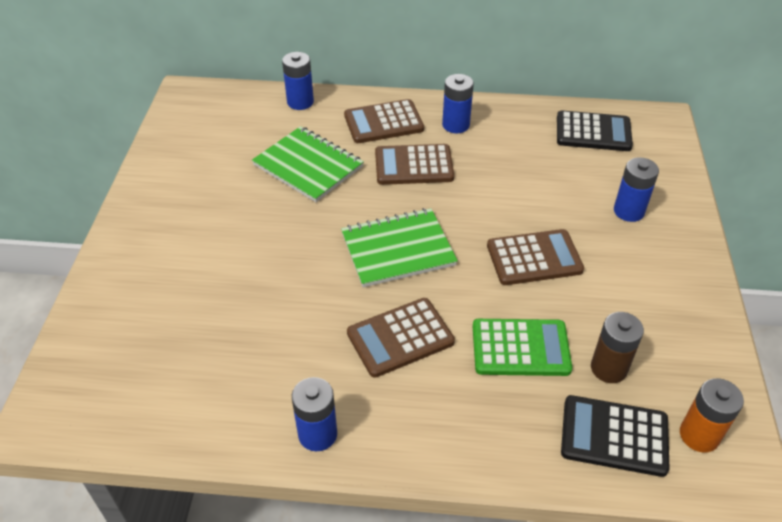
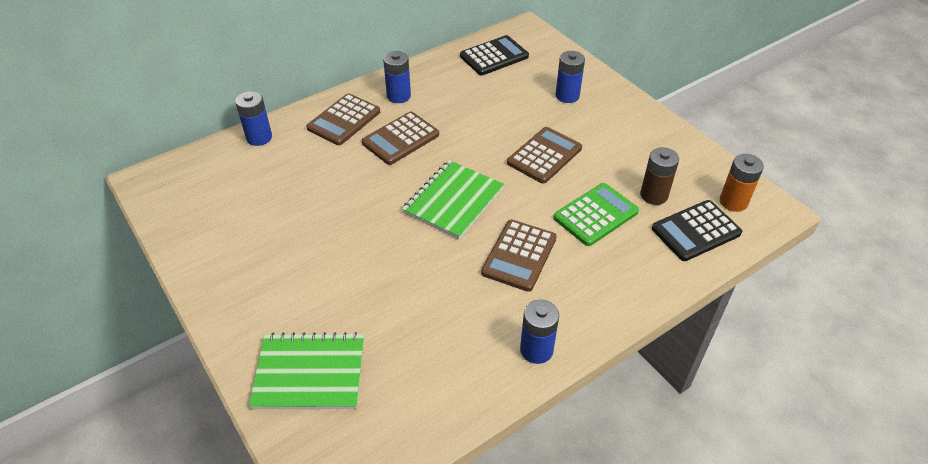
camera: 40 degrees left, 0 degrees up
(308, 166) = (321, 180): green notebook -> green notebook (310, 373)

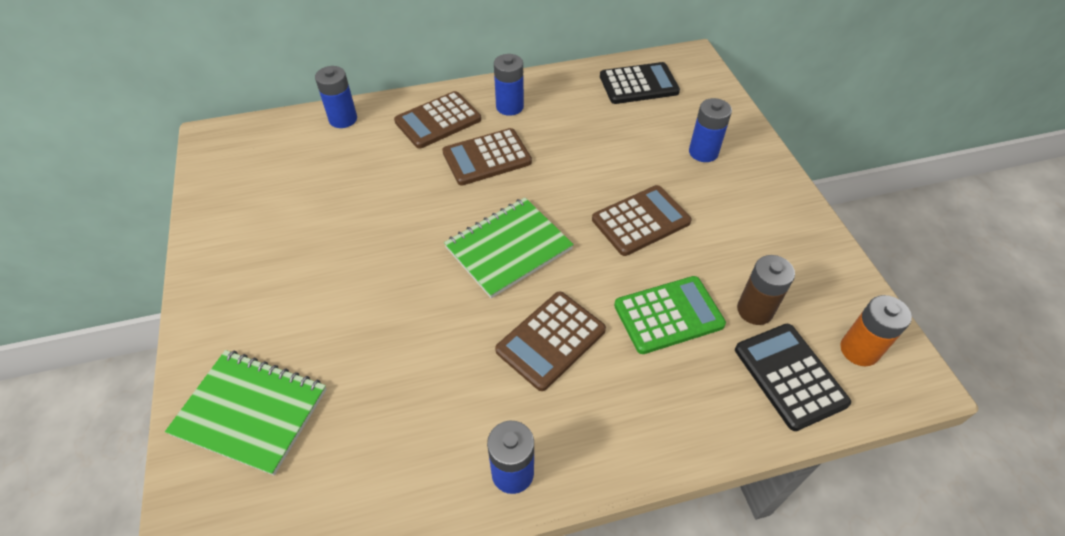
camera: 20 degrees right, 5 degrees up
(696, 231) = (789, 376): black calculator -> black calculator turned 75 degrees clockwise

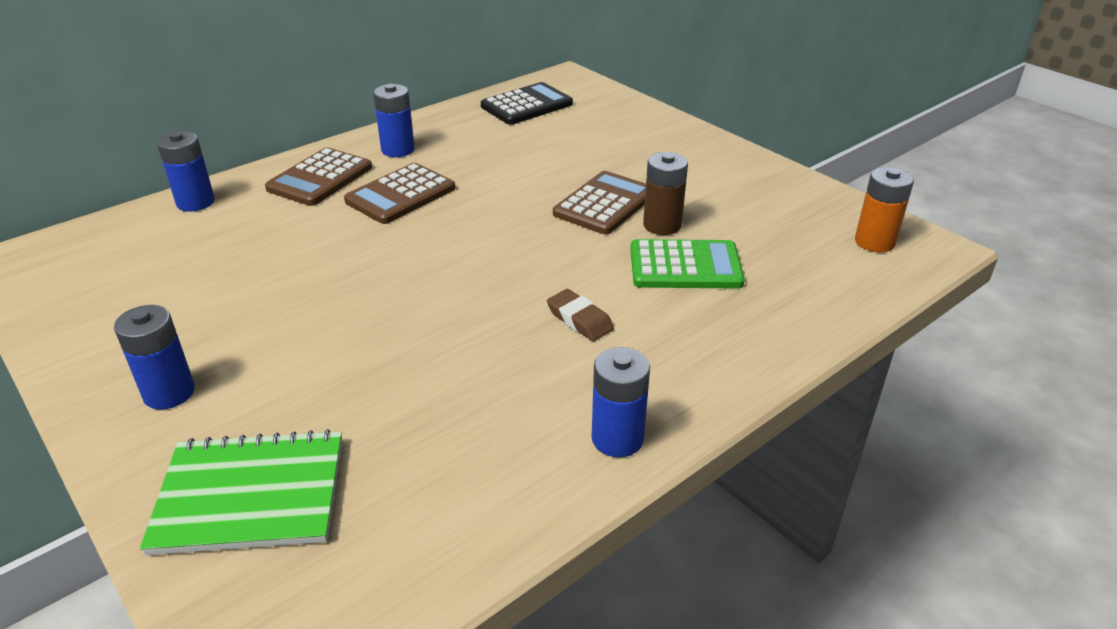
camera: 25 degrees left, 15 degrees down
(508, 248) = (478, 260): green notebook -> none
(551, 340) = (579, 319): brown calculator -> brown eraser
(668, 315) = (685, 266): green calculator -> green calculator turned 45 degrees clockwise
(703, 152) = (628, 140): blue battery -> blue battery (169, 393)
(755, 310) = (763, 240): brown battery -> brown battery (662, 225)
(789, 376) = (830, 277): black calculator -> none

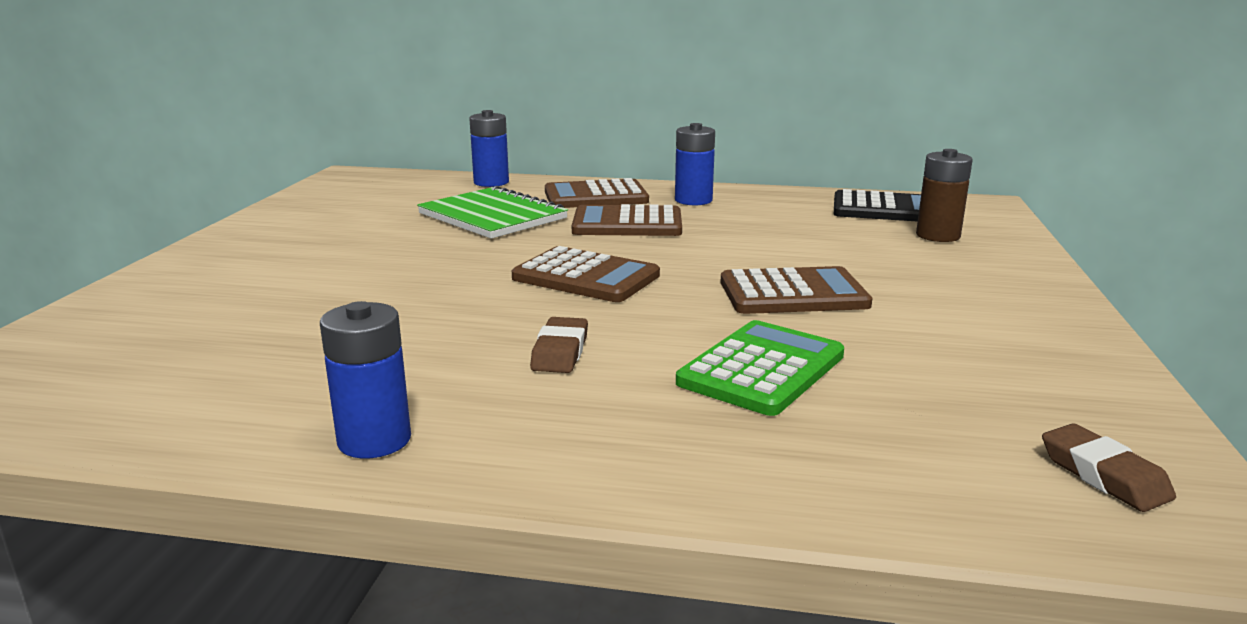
camera: 50 degrees right, 15 degrees down
(169, 393) = (245, 256): blue battery -> none
(251, 494) = (142, 321): green notebook -> green notebook (493, 216)
(474, 256) = (586, 277): none -> brown calculator
(662, 225) = (817, 331): brown battery -> brown battery (938, 235)
(685, 266) = (761, 369): green calculator -> green calculator turned 105 degrees counterclockwise
(874, 242) = (1103, 475): orange battery -> brown eraser

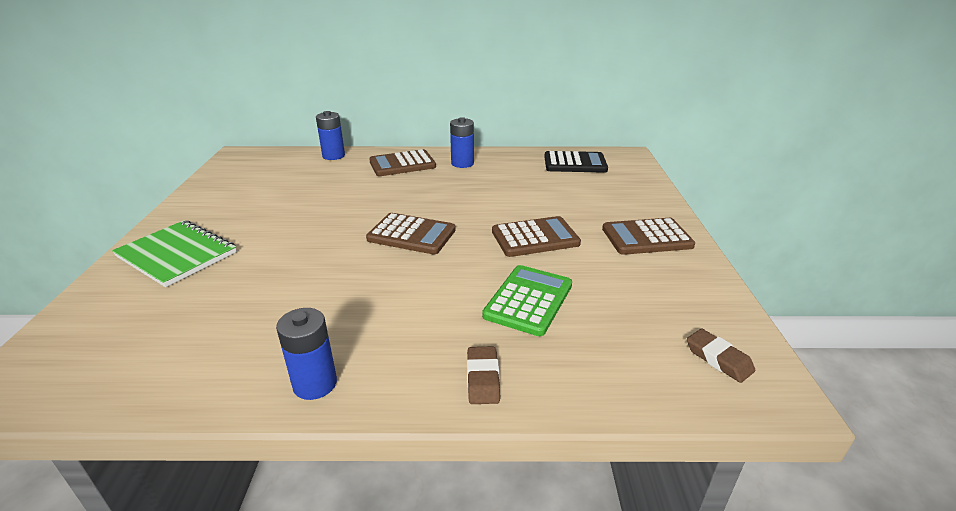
camera: 10 degrees left, 10 degrees up
(493, 216) = (342, 186): green notebook -> green notebook (177, 254)
(560, 352) = (410, 299): brown eraser -> brown eraser (483, 379)
(627, 224) = (427, 187): brown calculator -> brown calculator (646, 237)
(938, 235) = (607, 183): brown battery -> none

